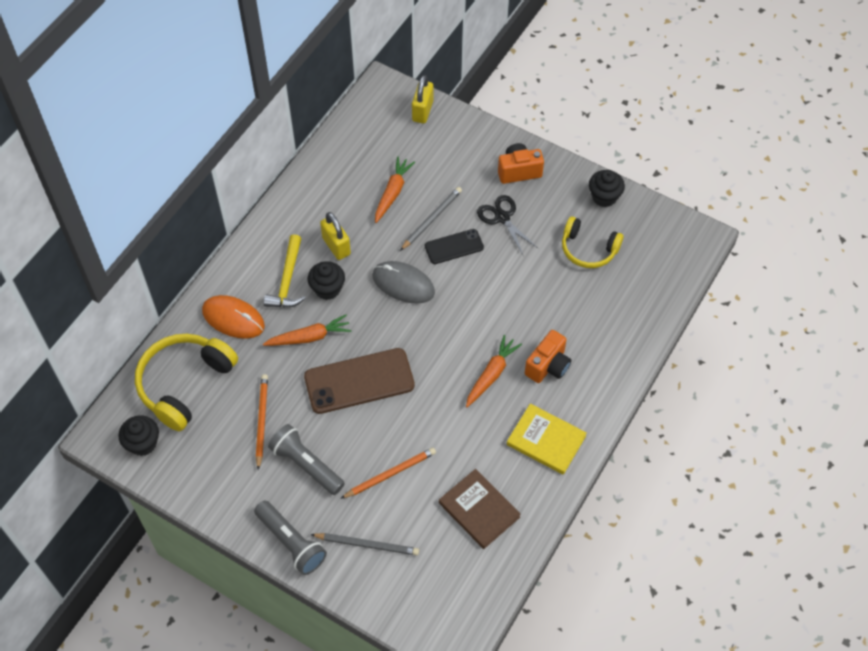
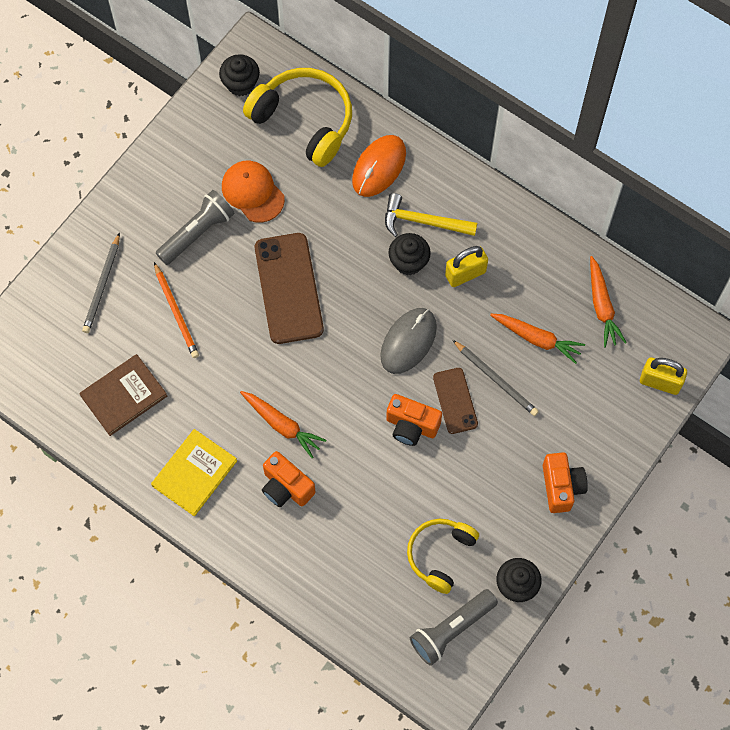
camera: 95 degrees right, 10 degrees up
(261, 421) = (253, 192): orange pencil -> orange cap
(291, 543) = (115, 216): grey flashlight -> grey flashlight (451, 629)
(309, 337) = (348, 241): orange carrot -> orange carrot (602, 306)
(454, 247) = (455, 401): black phone -> brown phone
(480, 276) = (411, 426): none -> orange camera
(502, 218) = (493, 460): black scissors -> none

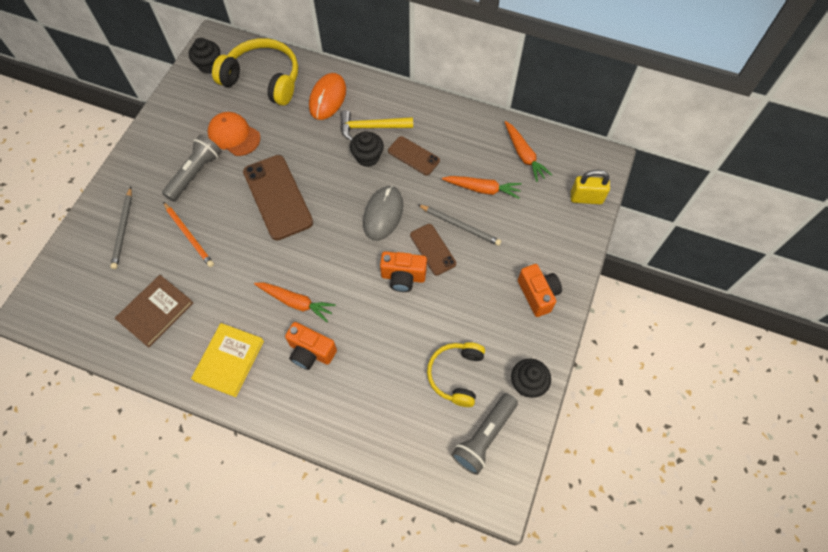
camera: 15 degrees left, 5 degrees down
(465, 274) = (413, 156): yellow padlock -> brown phone

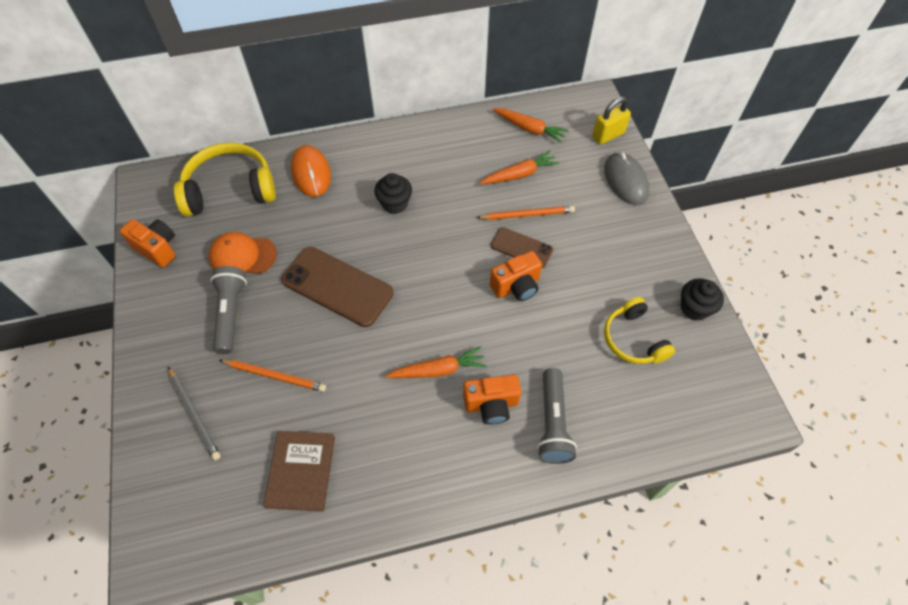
camera: 35 degrees left, 5 degrees down
(209, 65) = (159, 205): black cupcake -> none
(229, 360) = (419, 466): yellow book -> none
(371, 127) = (375, 176): yellow hammer -> none
(383, 214) = (451, 244): grey mouse -> grey mouse (625, 180)
(413, 156) = (435, 180): brown phone -> none
(460, 226) = (527, 214): grey pencil -> orange pencil
(484, 437) = (700, 375): grey flashlight -> grey flashlight (552, 423)
(538, 294) = (639, 232): orange camera -> orange camera (157, 249)

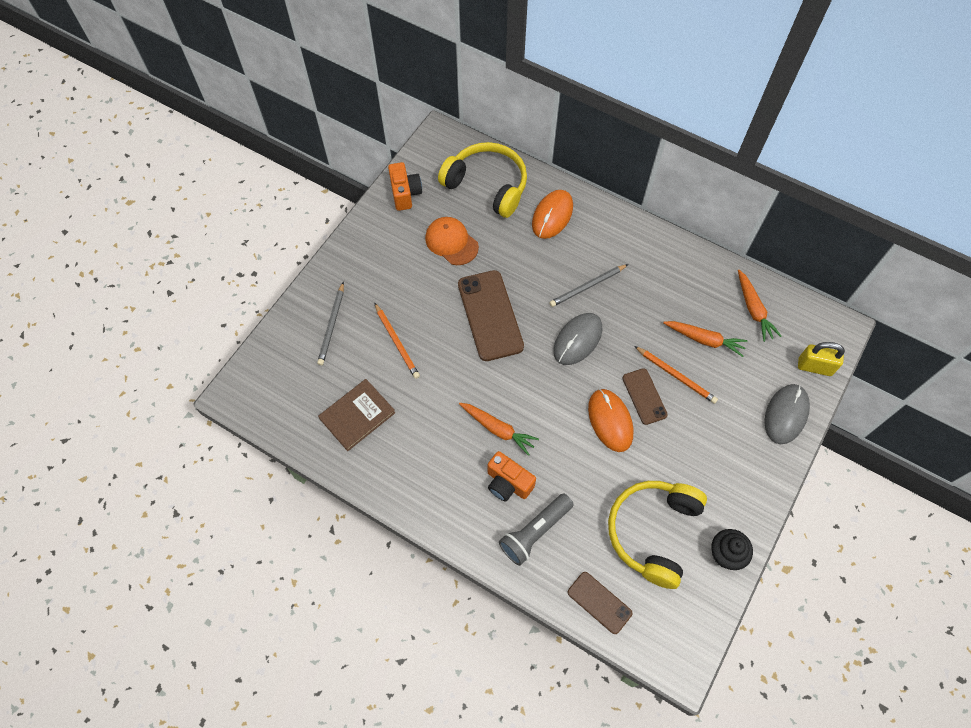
camera: 45 degrees right, 5 degrees up
(231, 313) = (409, 277): grey flashlight -> none
(394, 203) = (587, 287): black cupcake -> grey pencil
(428, 248) = (577, 340): none -> grey mouse
(516, 286) = (610, 421): orange camera -> orange mouse
(633, 339) = (653, 532): yellow headphones -> yellow headphones, size x1.57
(655, 429) = (599, 602): none -> brown phone

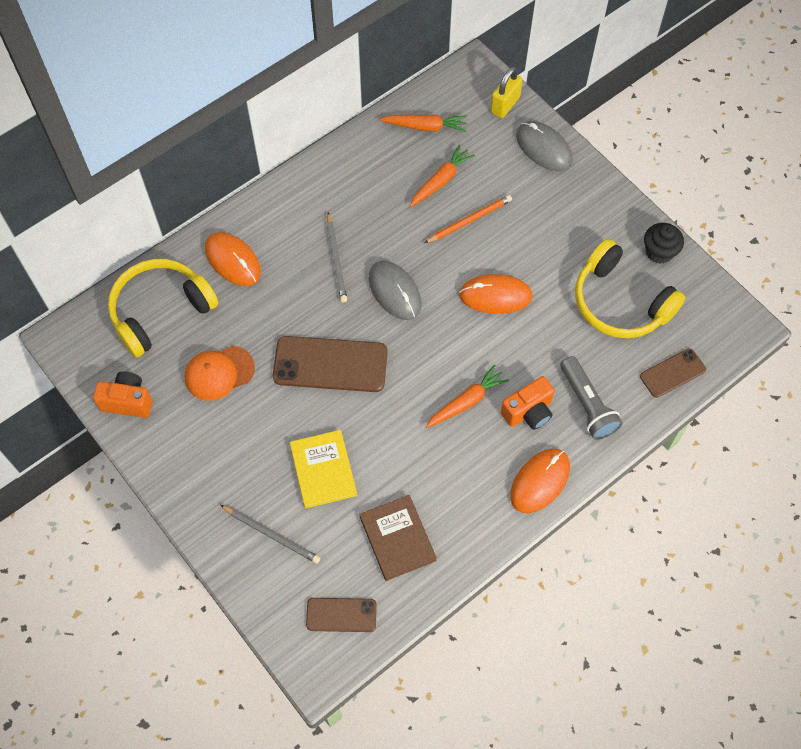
camera: 70 degrees left, 0 degrees up
(397, 342) = (323, 470): orange pencil -> yellow book
(446, 513) = (540, 481): none -> orange mouse
(644, 396) = (481, 256): brown phone -> brown phone (341, 615)

